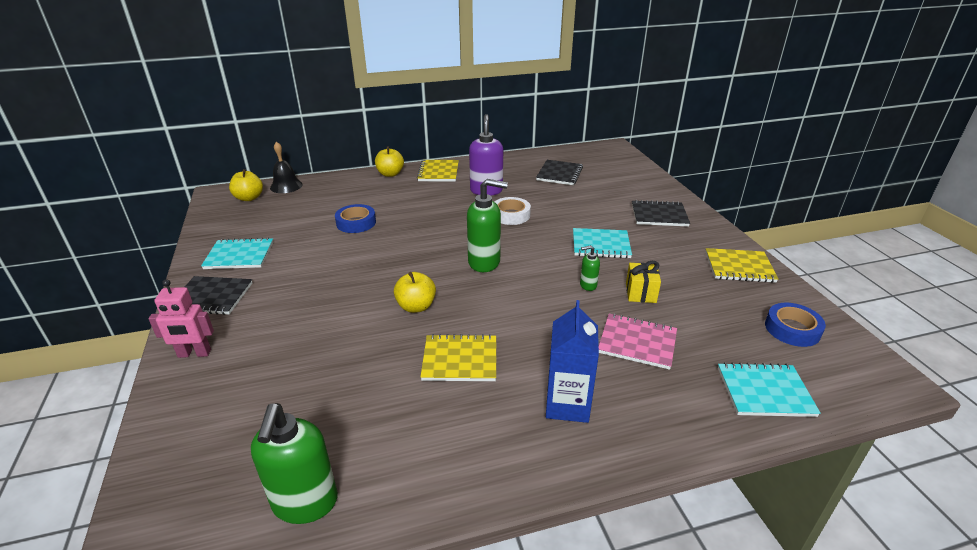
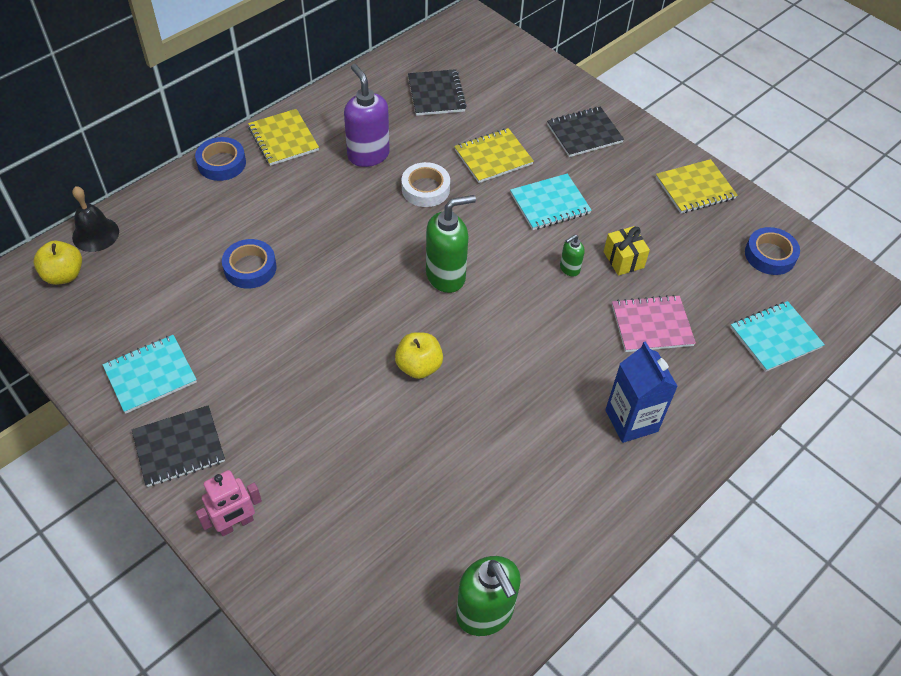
camera: 30 degrees left, 20 degrees up
(390, 174) = (221, 163): yellow apple -> blue tape
(460, 360) = (508, 413): yellow notebook -> yellow notebook (493, 157)

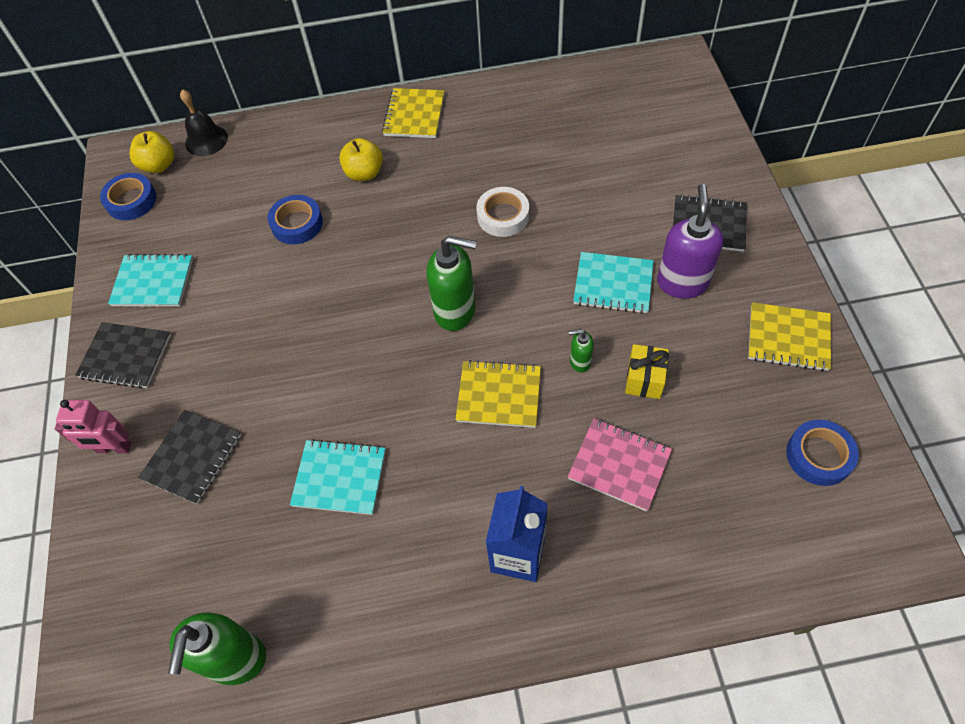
camera: 40 degrees right, 5 degrees up
(221, 163) = (347, 117): blue tape -> blue tape (131, 201)
(368, 155) = (476, 160): purple soap dispenser -> purple soap dispenser (682, 282)
(419, 366) = (363, 387): yellow apple -> yellow apple (364, 173)
(436, 94) = (586, 125): black notebook -> black notebook (192, 457)
(493, 157) = (593, 211): yellow notebook -> yellow notebook (499, 395)
(775, 337) = (749, 553): turquoise notebook -> turquoise notebook (339, 478)

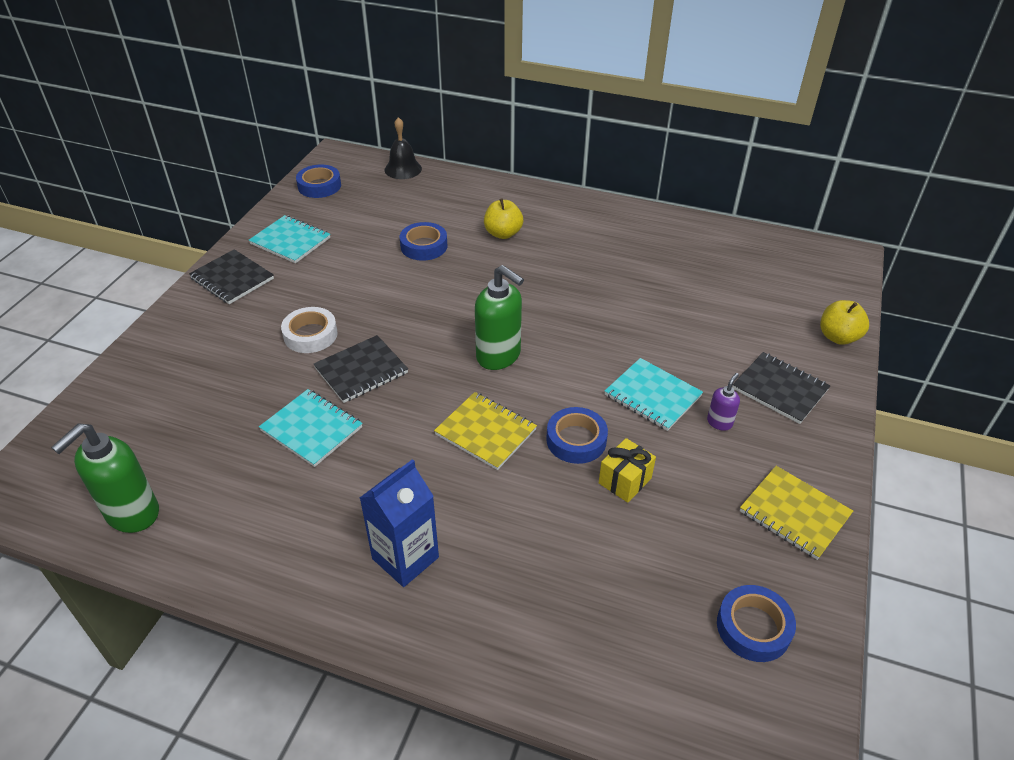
camera: 25 degrees right, 15 degrees down
(114, 448) = (174, 332): pink robot -> none
(159, 165) = (356, 172): yellow apple -> yellow apple (838, 337)
(192, 457) = (220, 363): black notebook -> black notebook (361, 371)
(414, 115) = (575, 210): yellow notebook -> none
(503, 216) = (593, 306): white tape -> white tape (310, 335)
(580, 362) = (576, 440): green soap dispenser -> blue tape
(619, 465) = (549, 536): pink notebook -> none
(682, 282) = (719, 422): purple soap dispenser -> purple soap dispenser, size x0.49

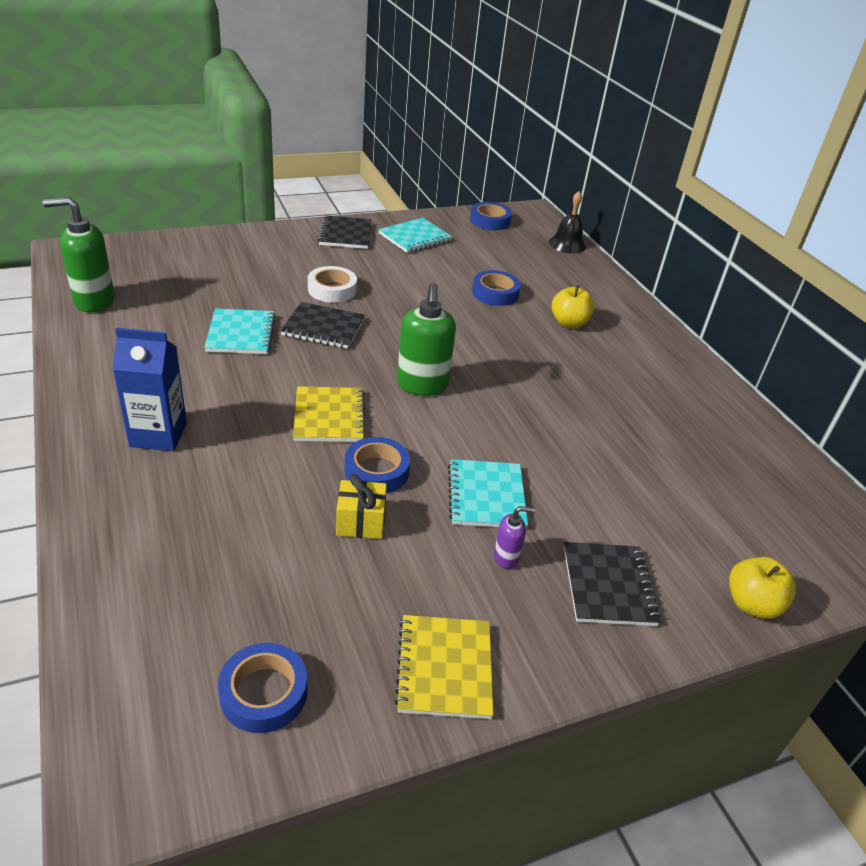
camera: 45 degrees right, 5 degrees down
(290, 241) = (415, 237): turquoise notebook -> turquoise notebook turned 60 degrees clockwise

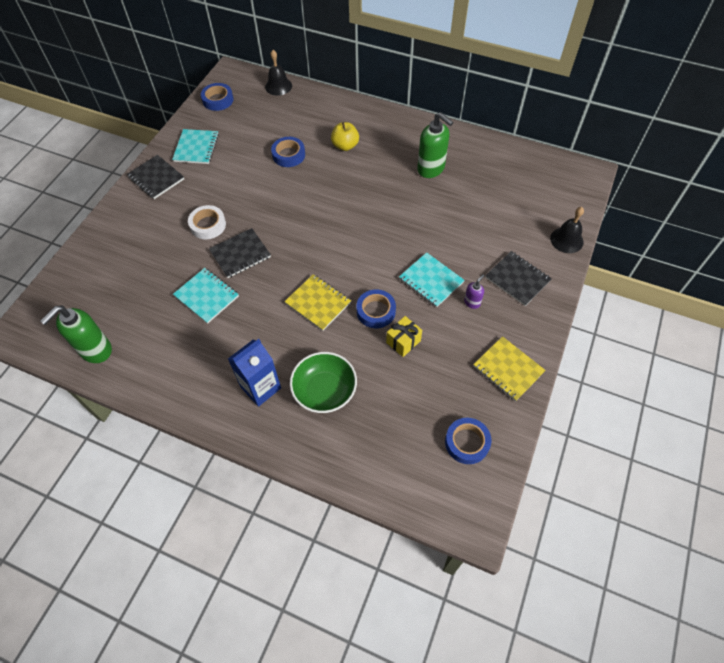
camera: 40 degrees left, 20 degrees up
(207, 490) = (324, 390): none -> green bowl
(422, 385) = (332, 246): green soap dispenser -> green soap dispenser (431, 169)
(751, 604) = (566, 240): yellow apple -> black bell

